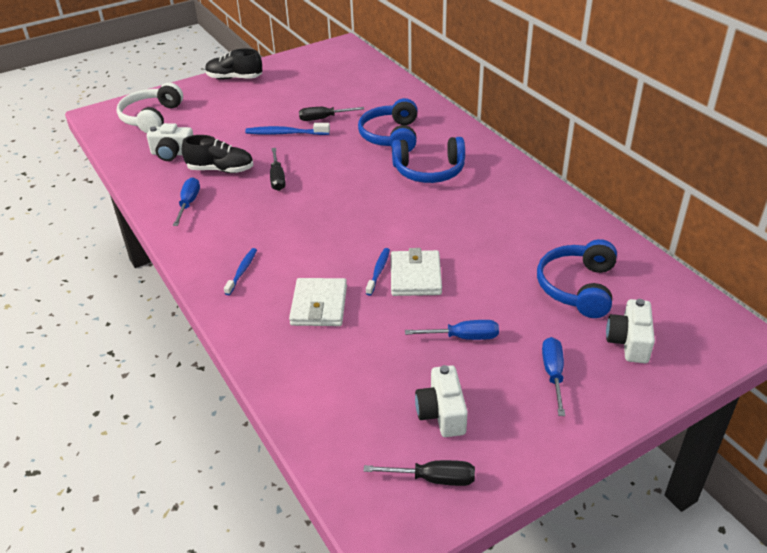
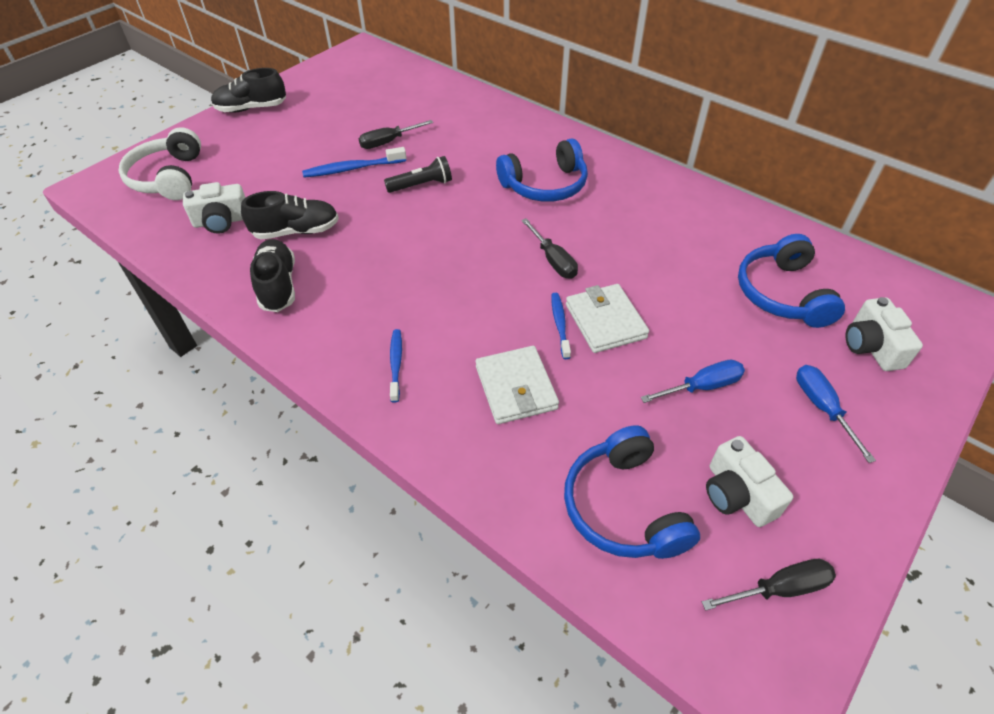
camera: 20 degrees left, 10 degrees up
(188, 203) = (278, 286): blue screwdriver -> black shoe
(277, 178) = (374, 229): black screwdriver -> black screwdriver (553, 260)
(331, 154) = (422, 185): none -> black flashlight
(391, 136) = (479, 150): blue headphones -> blue headphones (624, 507)

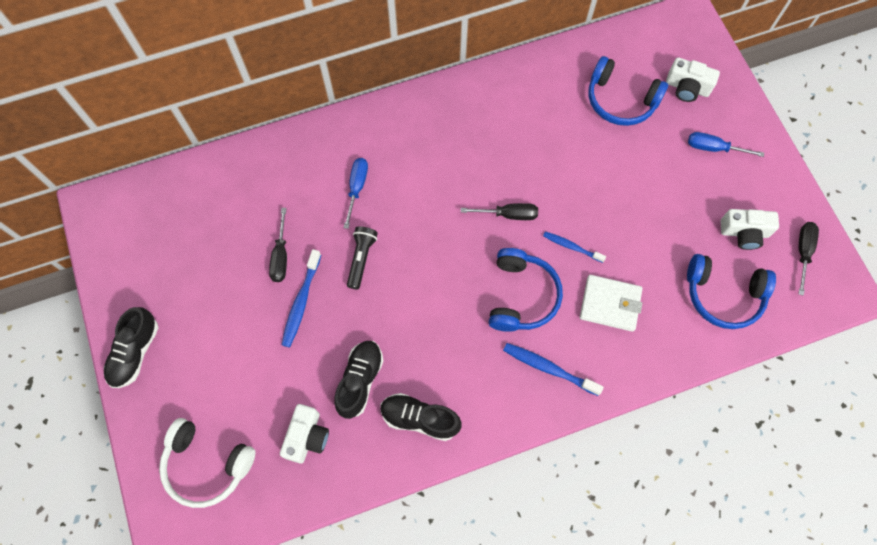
camera: 60 degrees left, 20 degrees up
(396, 364) = (549, 368): blue toothbrush -> blue toothbrush, size x1.51
(545, 185) = (421, 170): blue headphones -> blue headphones (521, 296)
(605, 321) = (584, 218): white wallet -> none
(701, 387) = (666, 199): blue screwdriver -> blue screwdriver (357, 188)

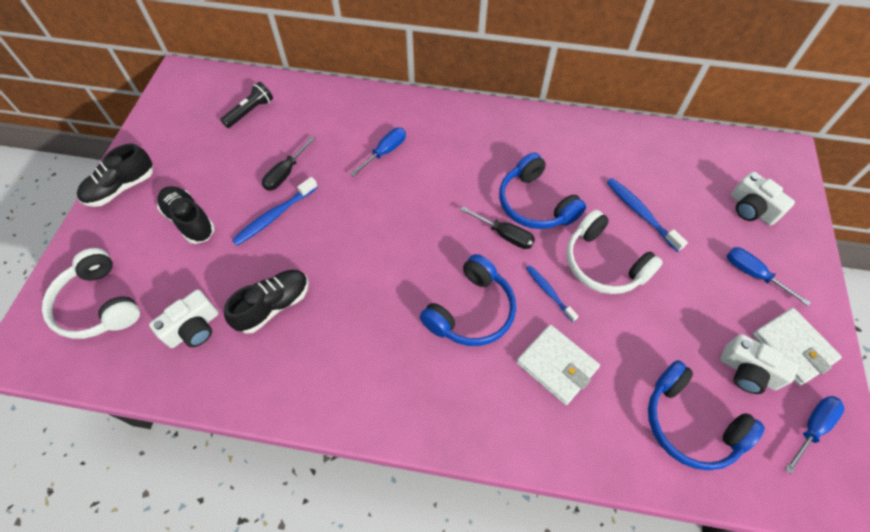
camera: 30 degrees right, 10 degrees down
(361, 259) = (349, 207): black flashlight -> black flashlight (250, 112)
(419, 419) = (300, 370): black shoe -> black shoe (189, 221)
(549, 368) = (455, 393): blue toothbrush -> blue toothbrush (641, 214)
(599, 198) = (603, 263): none -> white headphones
(620, 100) = (674, 190): blue headphones -> blue headphones (535, 203)
(766, 196) = (792, 347): none -> white wallet
(803, 252) = (811, 428): black screwdriver -> blue screwdriver

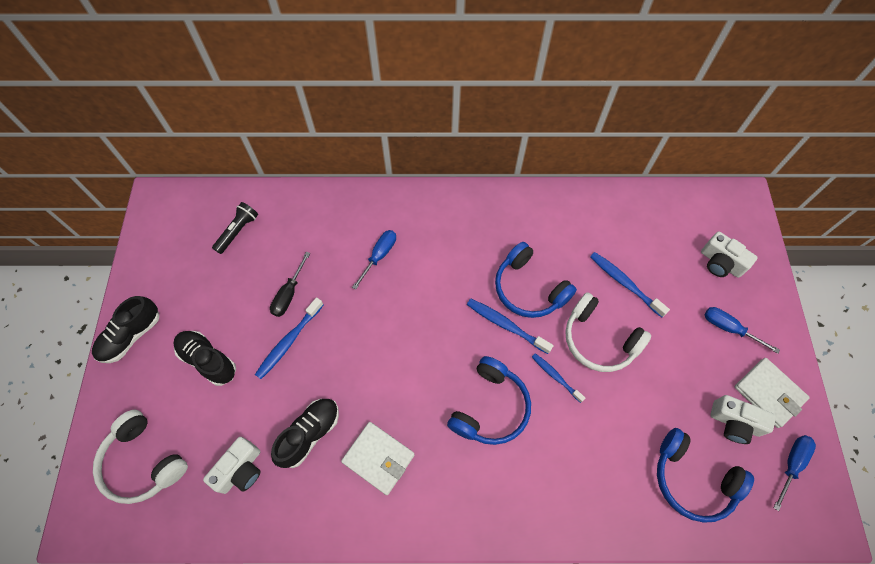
camera: 10 degrees left, 5 degrees up
(504, 235) = (506, 325): black screwdriver -> blue toothbrush
(556, 365) = (573, 446): white wallet -> white wallet (378, 458)

